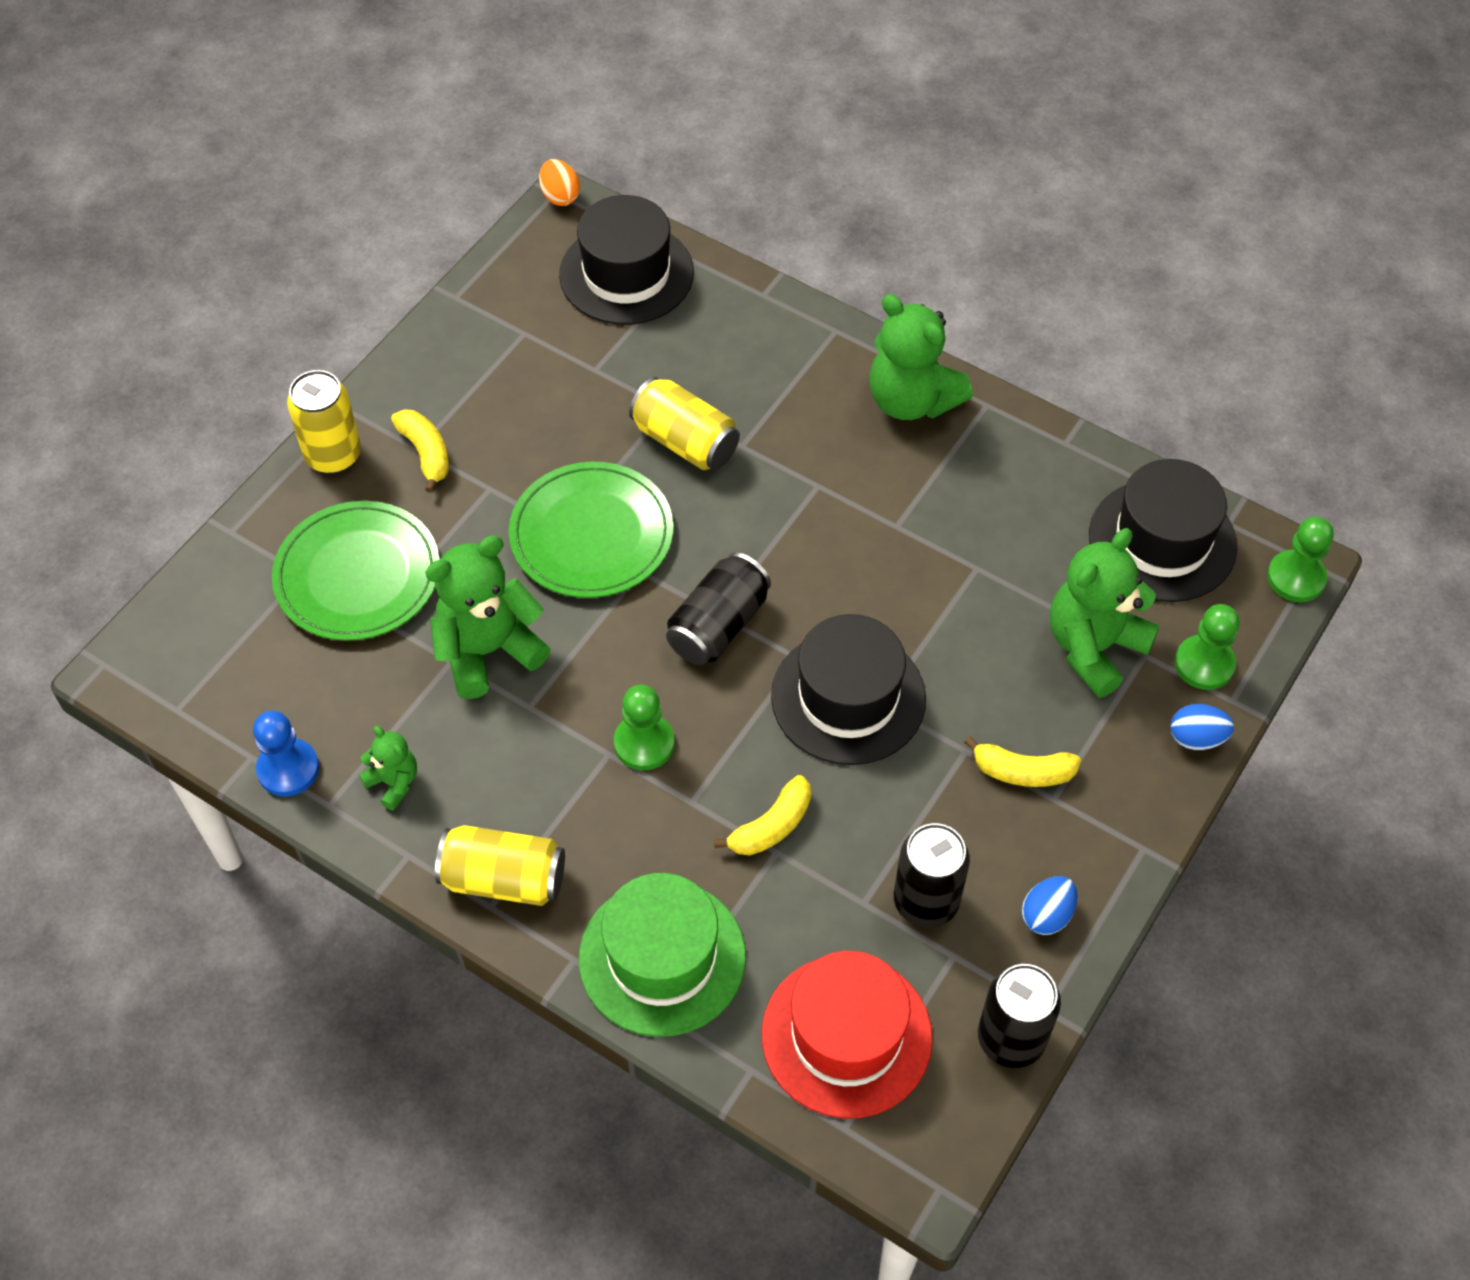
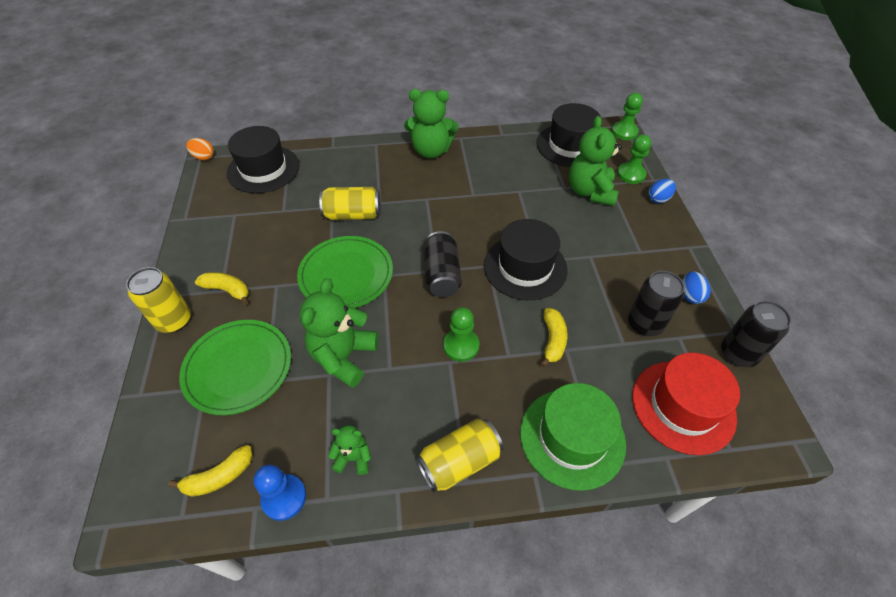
camera: 40 degrees left, 5 degrees down
(1022, 771) = (618, 250): yellow banana -> yellow banana (219, 477)

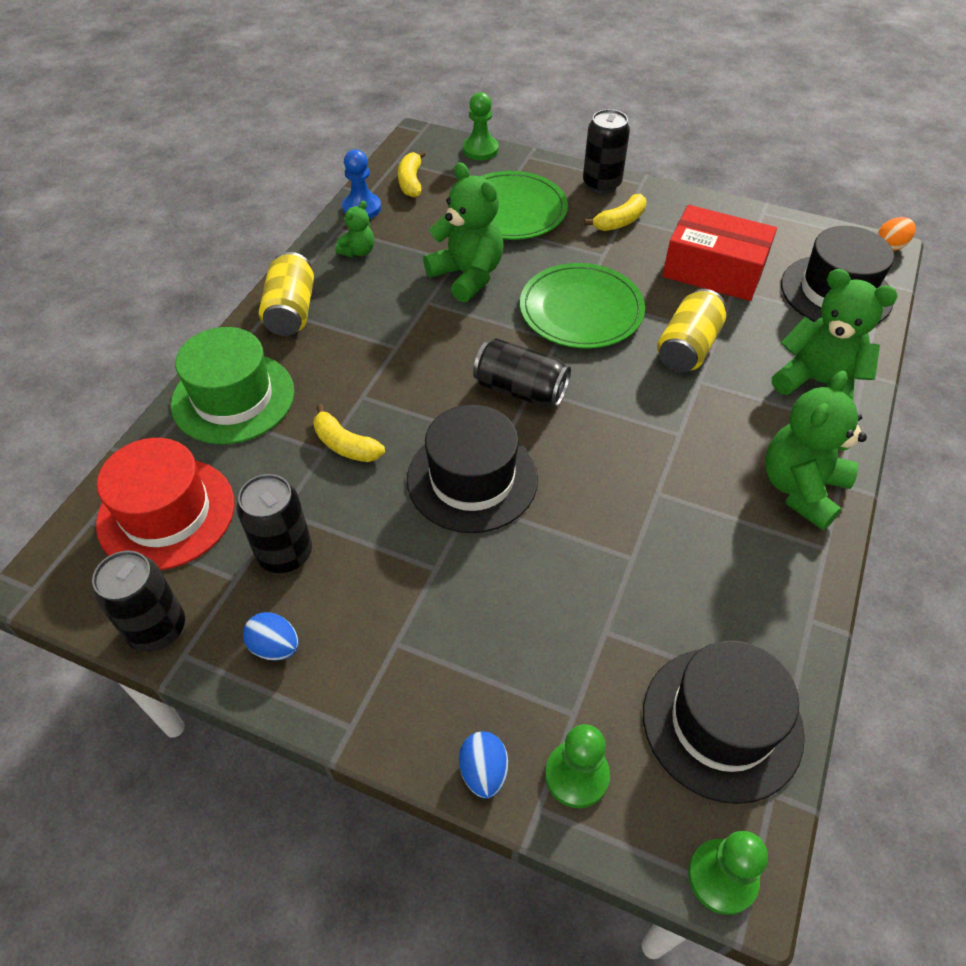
camera: 120 degrees right, 0 degrees up
(174, 320) = (601, 184): yellow can -> black can
(267, 224) = (713, 270): none -> red box
(461, 346) = (407, 363): green pawn -> green pawn (480, 150)
(590, 192) = (570, 665): green teddy bear -> green teddy bear (817, 383)

